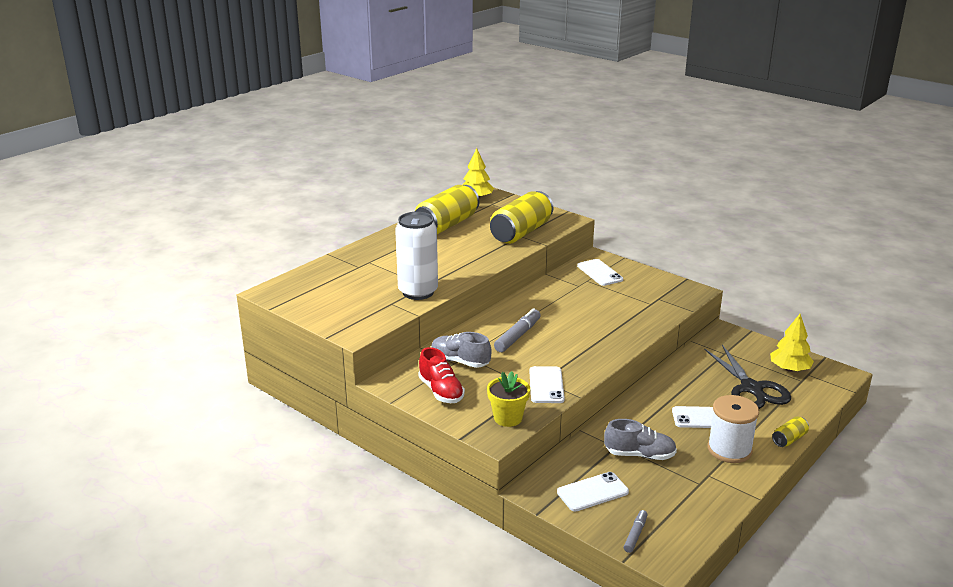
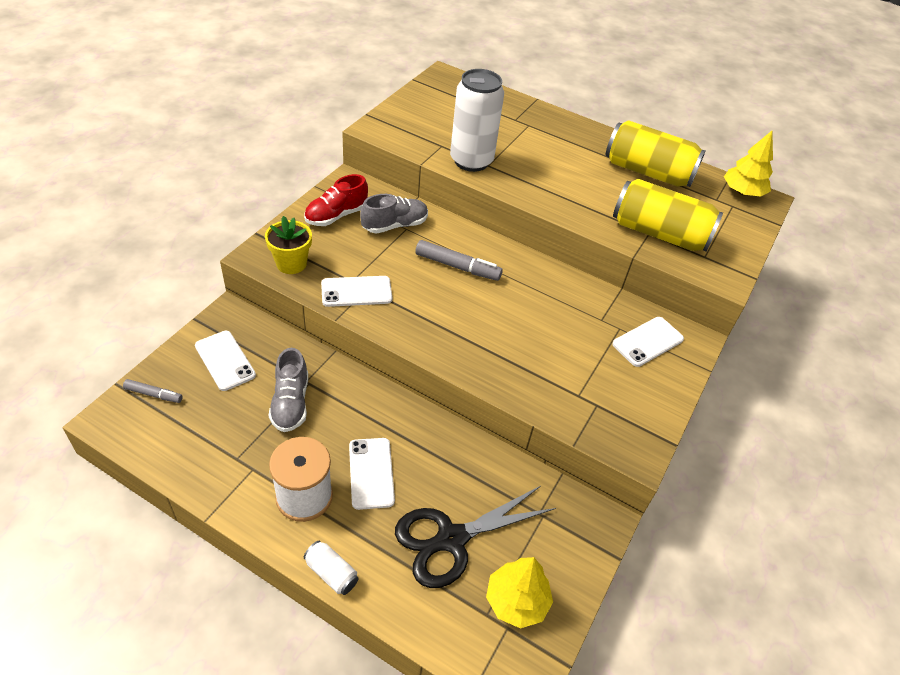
camera: 75 degrees right, 20 degrees up
(460, 361) = (395, 225): grey shoe -> grey shoe turned 45 degrees clockwise
(789, 439) = (331, 573): yellow can -> white can

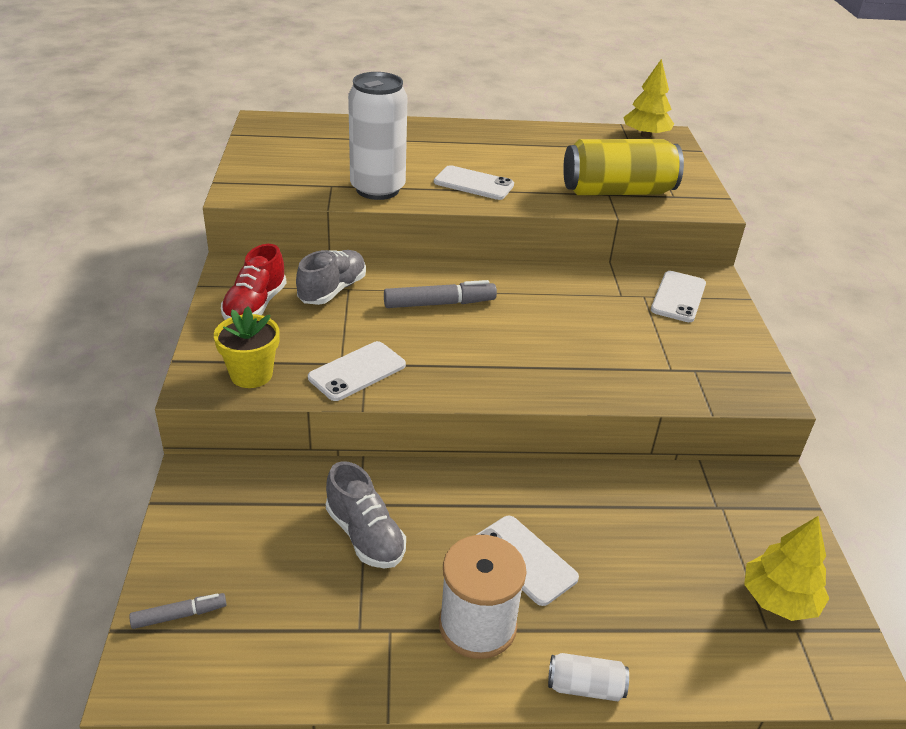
camera: 30 degrees left, 10 degrees down
(225, 360) = (238, 530): white phone -> white phone (473, 184)
(451, 539) = (665, 578): black scissors -> none
(648, 172) = (552, 145): yellow can -> none

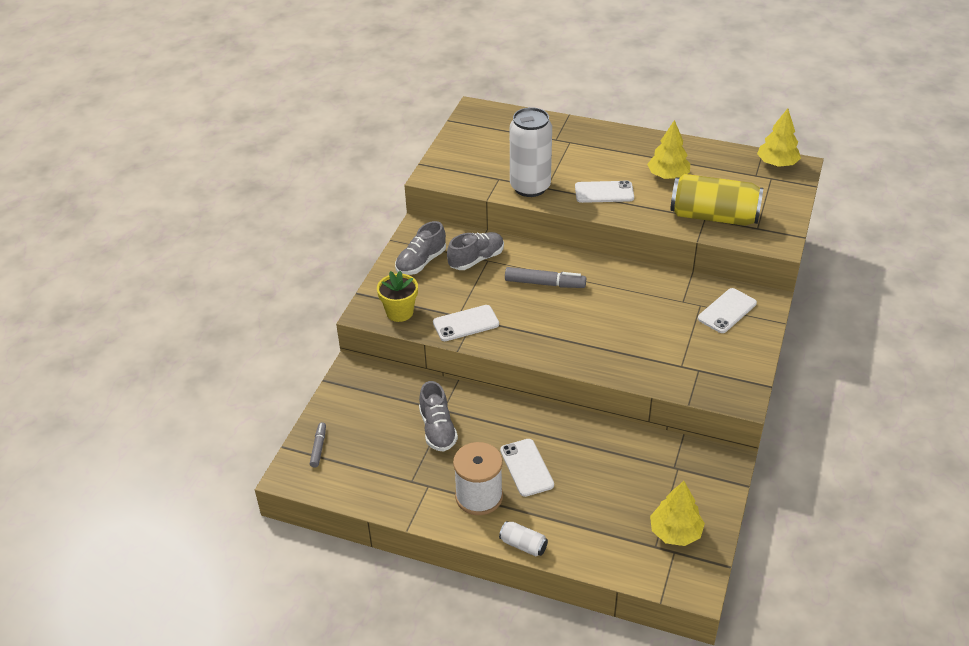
camera: 25 degrees right, 5 degrees up
(179, 615) = (318, 448): grey marker -> grey marker turned 90 degrees counterclockwise
(255, 306) = (421, 262): red shoe -> grey shoe
(473, 184) = (604, 192): white phone -> white phone turned 45 degrees counterclockwise
(537, 159) = (668, 176): none -> yellow tree

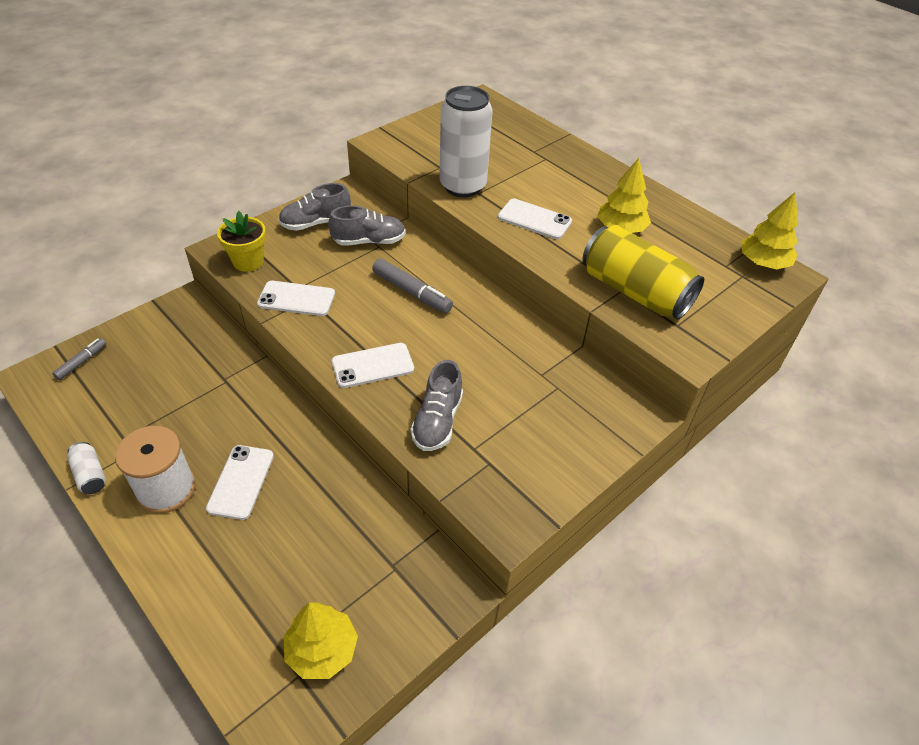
camera: 25 degrees right, 5 degrees up
(437, 429) = (199, 397): grey shoe -> grey shoe (437, 421)
(523, 545) = (153, 570): white can -> white can (90, 475)
(727, 311) = (583, 408): white phone -> white phone (372, 365)

